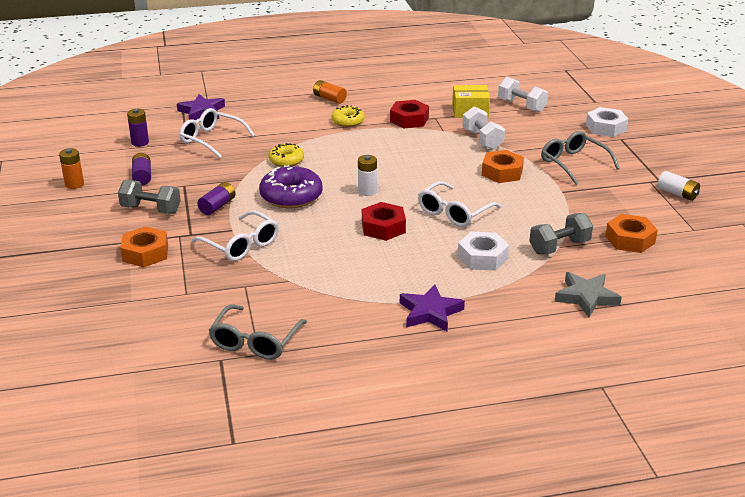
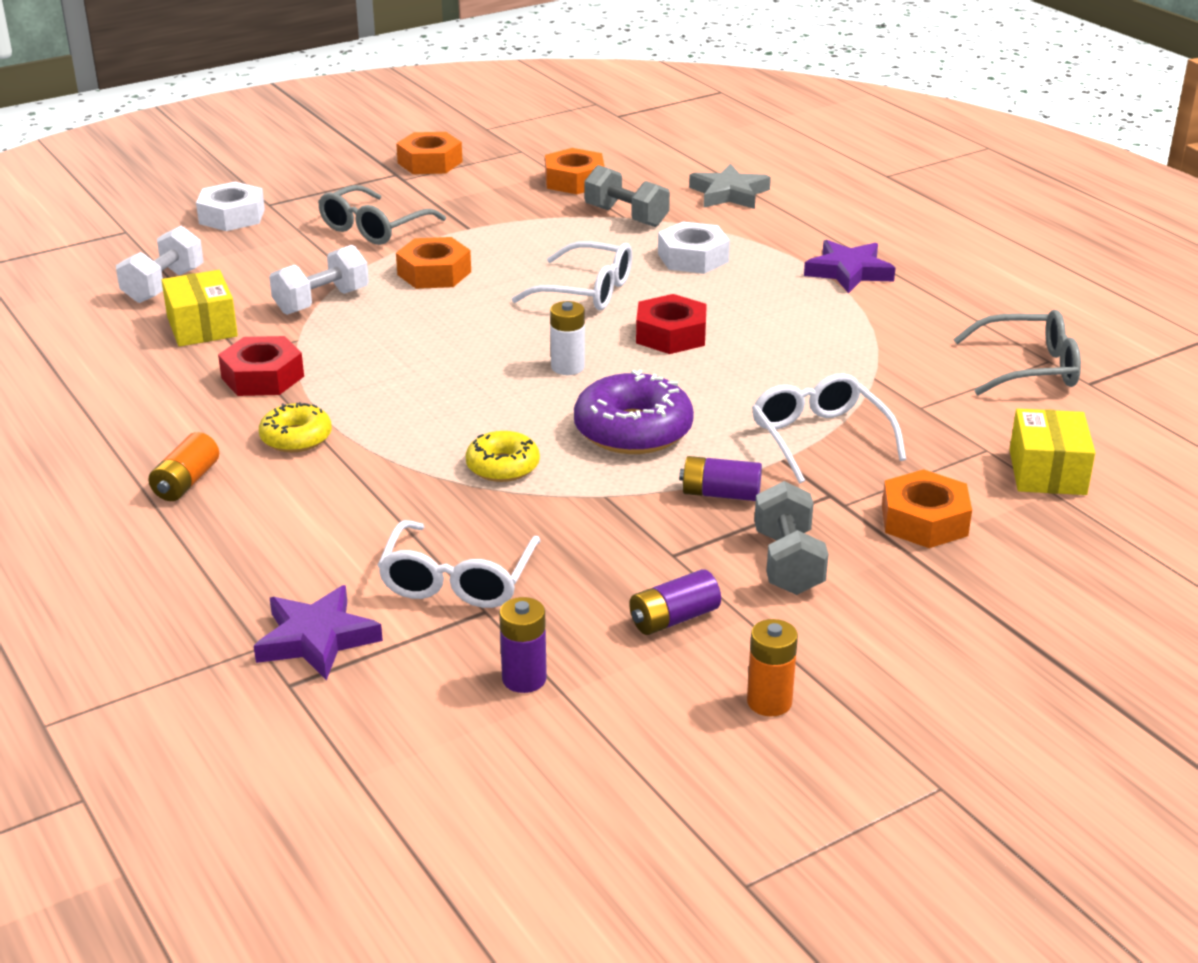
camera: 110 degrees left, 0 degrees up
(148, 305) = (1047, 472): none -> yellow box
(241, 245) = (819, 438): white glasses -> white glasses turned 45 degrees counterclockwise
(677, 193) = (430, 162): white battery -> orange nut

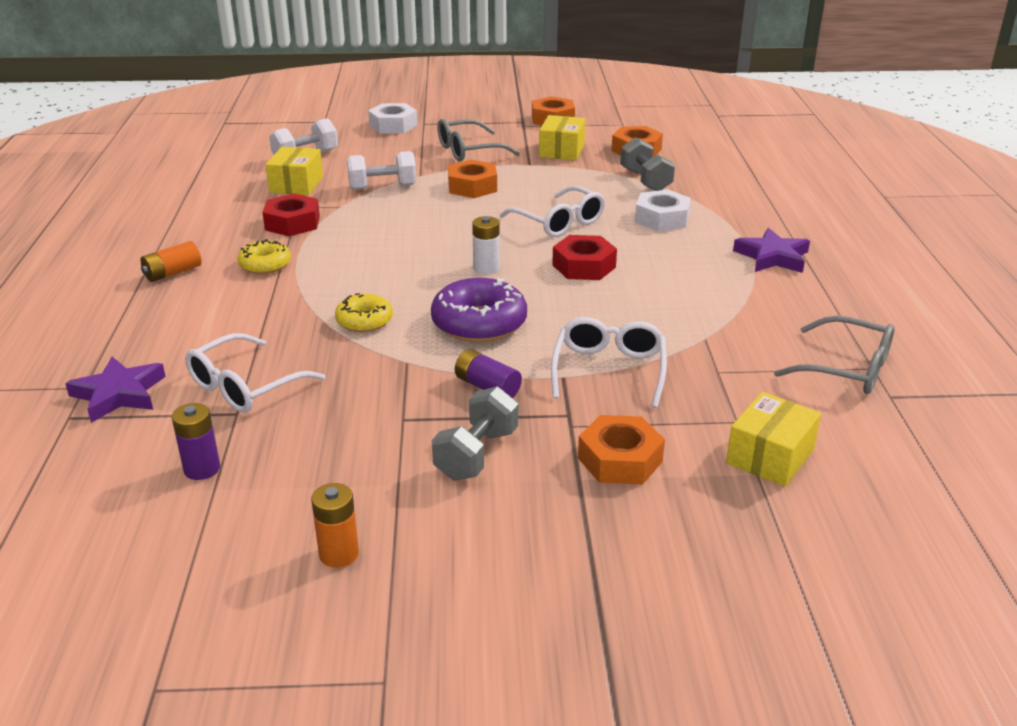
camera: 30 degrees right, 0 degrees up
(488, 202) = (561, 151): none -> yellow box
(673, 618) = (348, 465): purple battery -> none
(729, 194) = (740, 182): grey star -> none

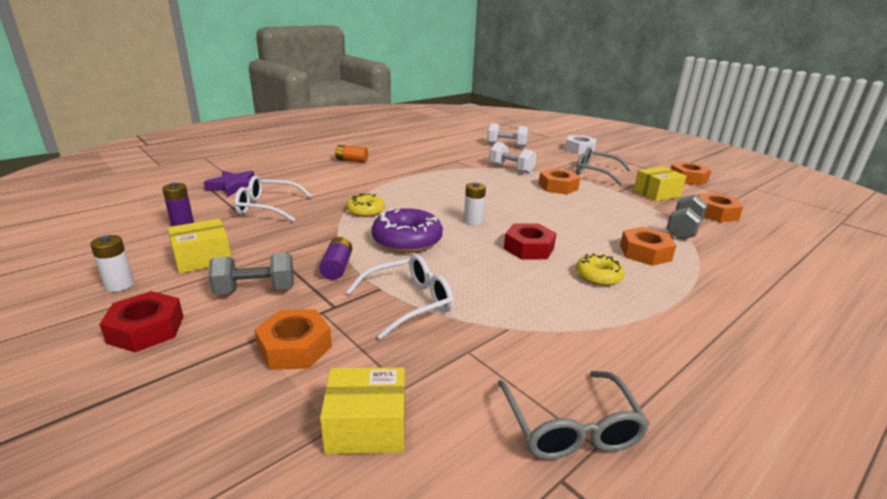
camera: 50 degrees right, 5 degrees down
(265, 265) = (387, 173): yellow donut -> yellow donut (598, 276)
(292, 223) = (437, 164): red nut -> red nut (146, 329)
(296, 185) = (475, 153): yellow box -> yellow box (203, 258)
(339, 554) = (119, 285): orange battery -> white battery
(559, 222) = (568, 222): white glasses -> none
(662, 218) = (645, 253): white nut -> orange nut
(772, 257) = (686, 318): purple star -> none

